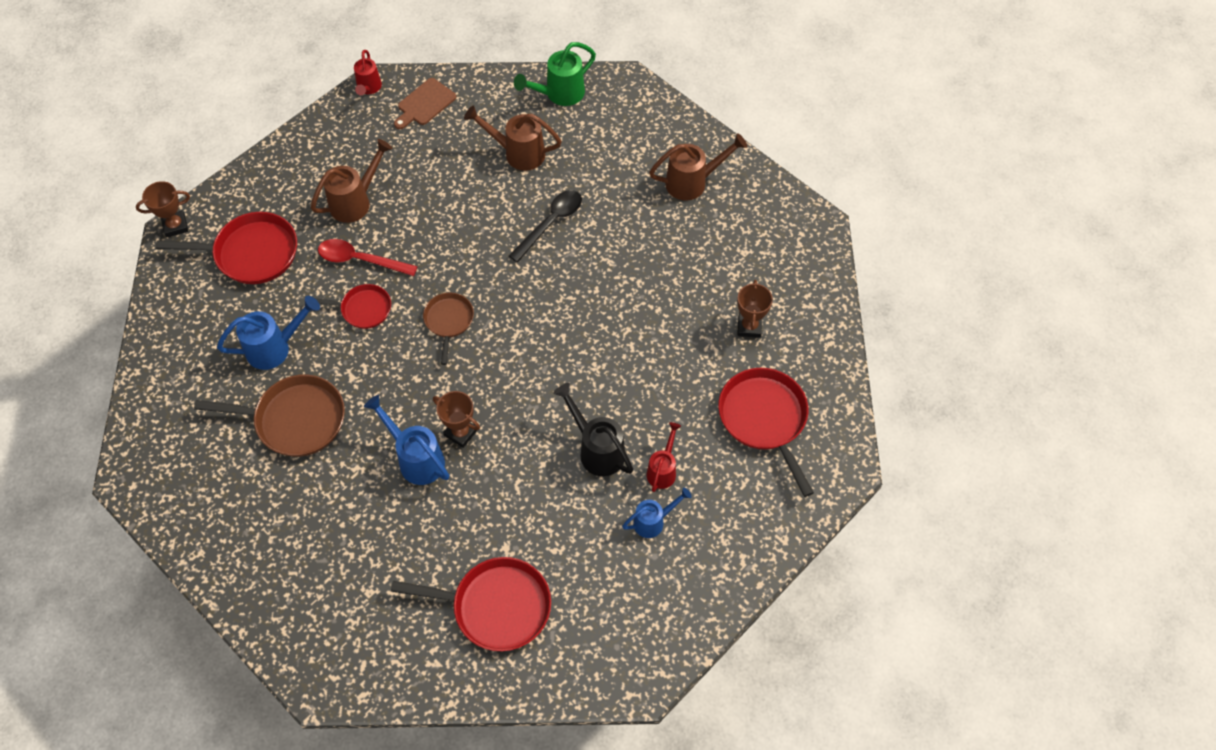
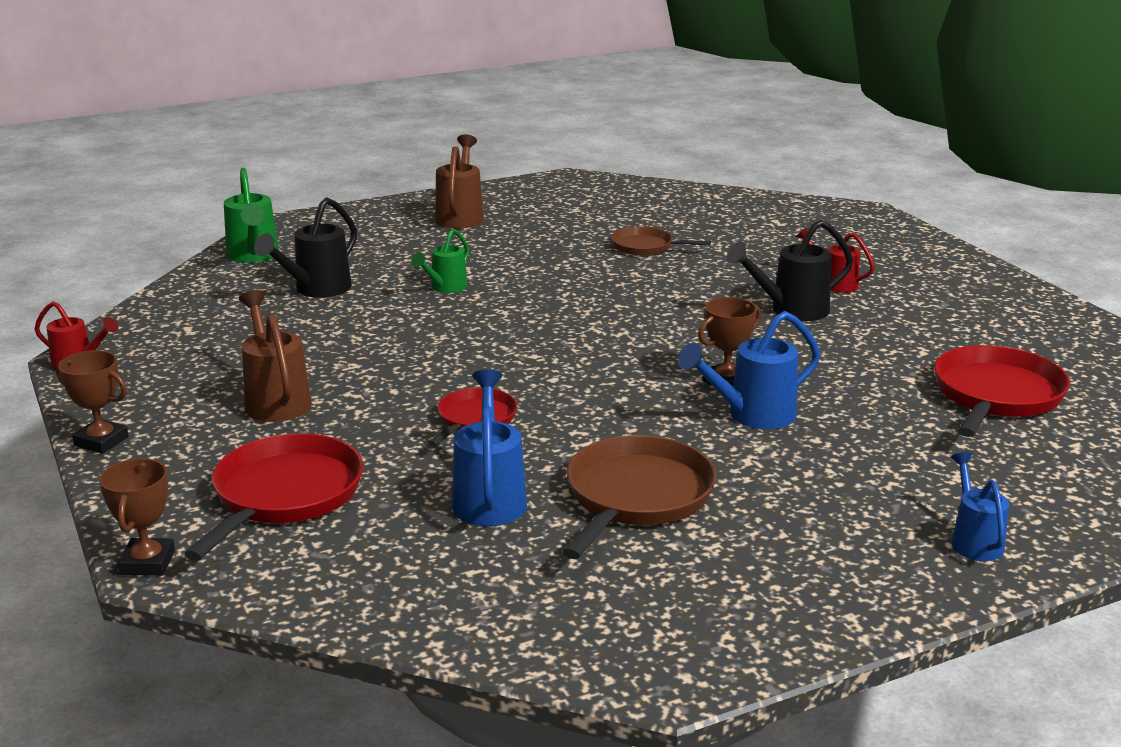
camera: 70 degrees left, 35 degrees down
(360, 260) = (385, 410): red spoon -> none
(425, 104) = (161, 331): brown cutting board -> none
(449, 321) = (544, 365): brown pan -> brown pan (646, 247)
(518, 153) = (316, 290): brown watering can -> black watering can
(550, 223) = (445, 288): black spoon -> green watering can
(653, 521) = (900, 297): blue watering can -> blue watering can (974, 541)
(749, 327) = (672, 221): brown trophy -> brown trophy (101, 441)
(764, 419) = (791, 232): red pan -> none

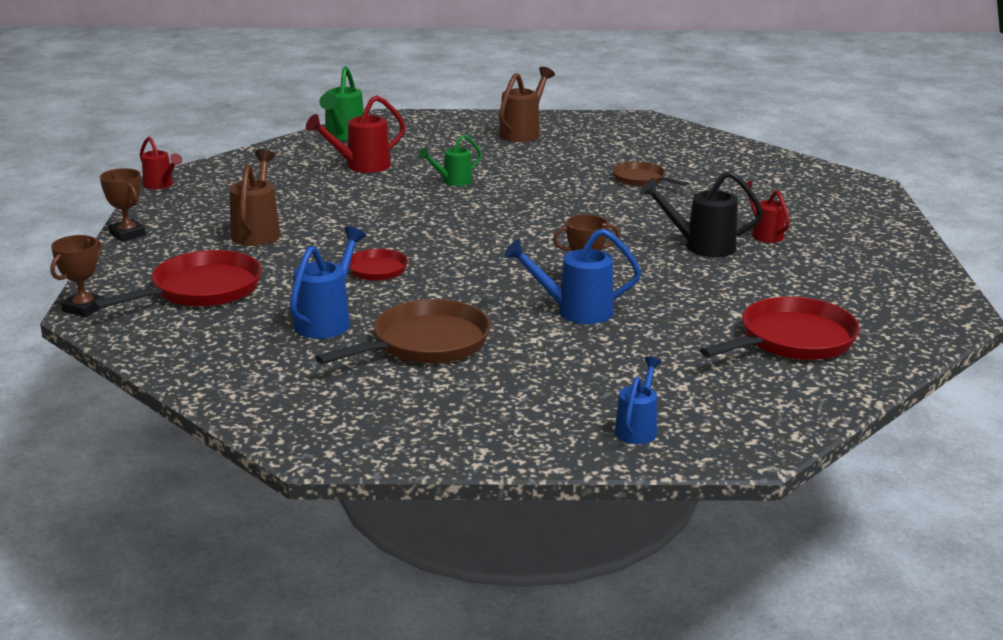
camera: 25 degrees right, 0 degrees up
(316, 290) = (361, 166): black watering can -> red watering can

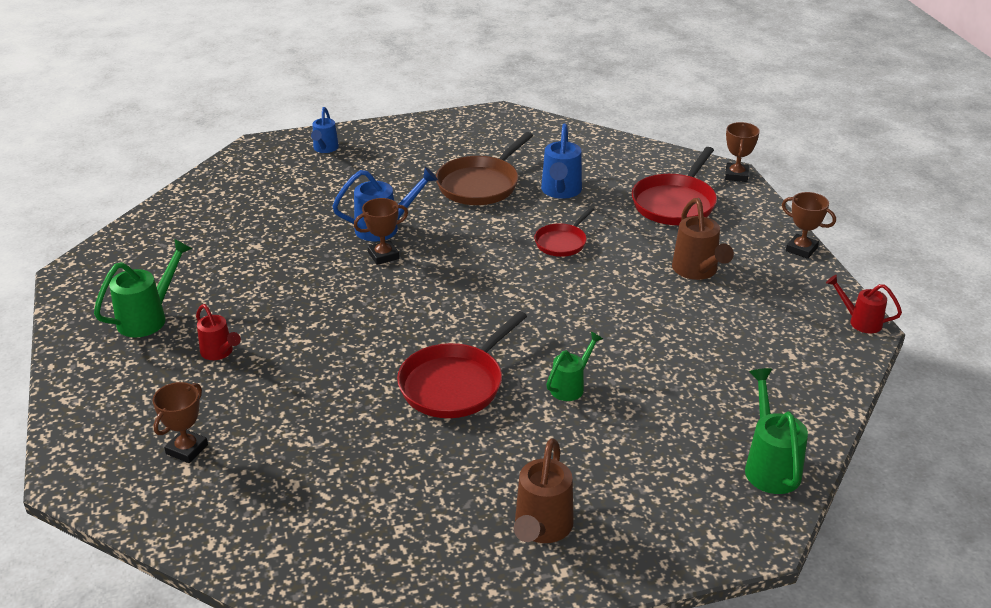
camera: 165 degrees right, 10 degrees up
(361, 166) = (691, 397): red watering can -> none
(641, 179) = (356, 434): brown pan -> none
(701, 246) = (284, 322): black watering can -> none
(779, 187) = (187, 449): none -> brown trophy
(792, 340) = (217, 227): red pan -> red pan (455, 384)
(846, 266) = (148, 318): none -> green watering can

